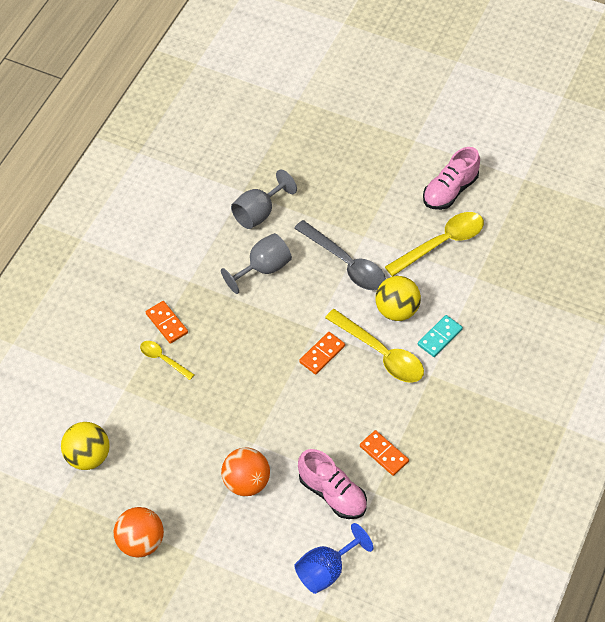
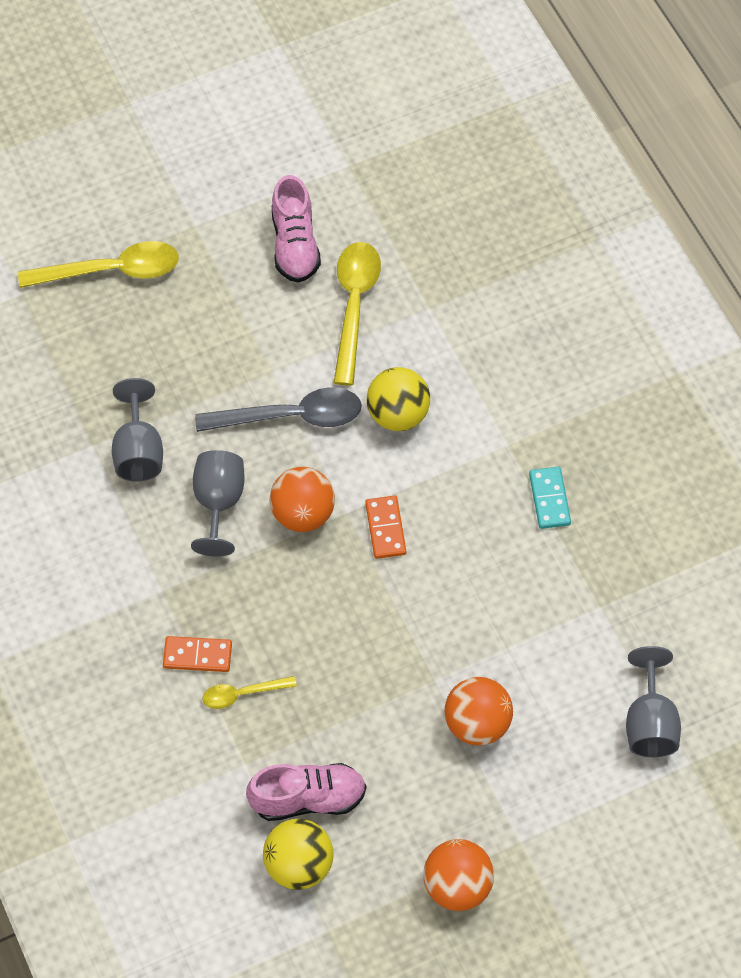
camera: 50 degrees left, 5 degrees up
(293, 310) = (303, 514): none -> orange ball
(326, 570) = (650, 722): blue goblet -> grey goblet
(332, 493) = (565, 648): pink shoe -> pink shoe (308, 798)
(381, 354) = (438, 471): yellow spoon -> yellow spoon (112, 271)
(384, 454) = (561, 563): orange domino -> none
(439, 337) = (469, 400): turquoise domino -> turquoise domino (549, 499)

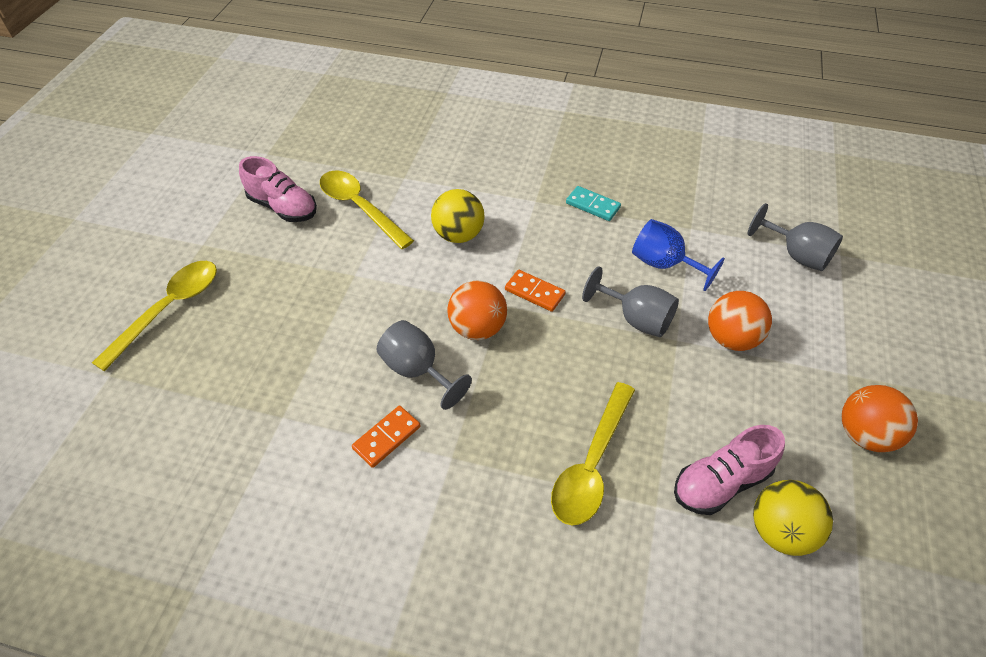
camera: 50 degrees left, 10 degrees down
(138, 451) = (322, 391): grey goblet -> grey goblet (636, 319)
(197, 655) = (531, 472): orange domino -> orange domino (387, 438)
(242, 694) = (591, 465): yellow spoon -> yellow spoon, size x1.86
(292, 416) = (398, 286): grey spoon -> none
(308, 798) = (721, 482): pink shoe -> pink shoe turned 150 degrees counterclockwise
(523, 613) = (664, 264): none -> blue goblet

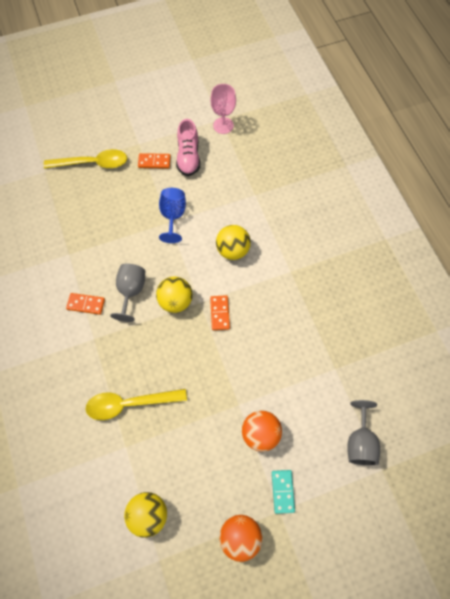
camera: 55 degrees right, 15 degrees up
(249, 243) = (154, 162): none -> orange domino
(278, 155) = (223, 125): none -> pink goblet
(359, 207) = (215, 190): yellow spoon -> none
(477, 328) = (175, 301): orange ball -> yellow ball
(592, 205) = (311, 304): turquoise domino -> turquoise domino (282, 491)
(636, 319) = (238, 375): grey goblet -> none
(664, 264) = (292, 369): blue goblet -> blue goblet (173, 216)
(721, 482) = (158, 472): pink shoe -> none

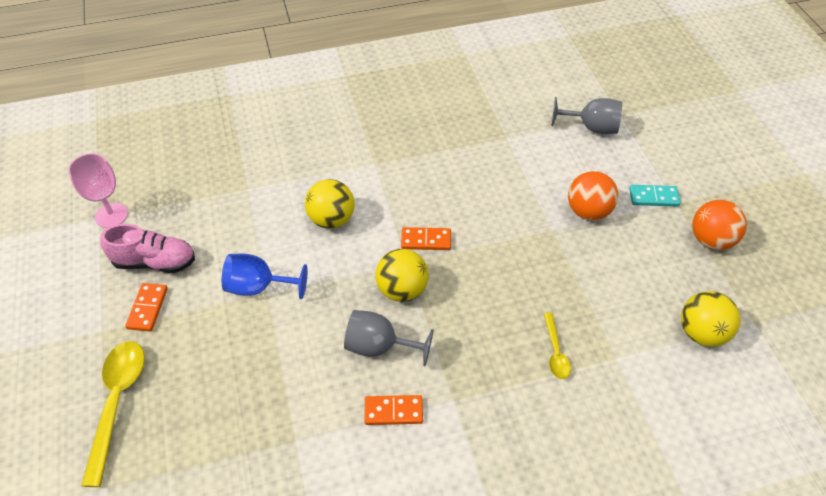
camera: 85 degrees left, 15 degrees down
(86, 304) = (393, 411): orange domino -> orange domino turned 75 degrees clockwise
(129, 404) = (555, 352): yellow spoon -> yellow spoon, size x0.54

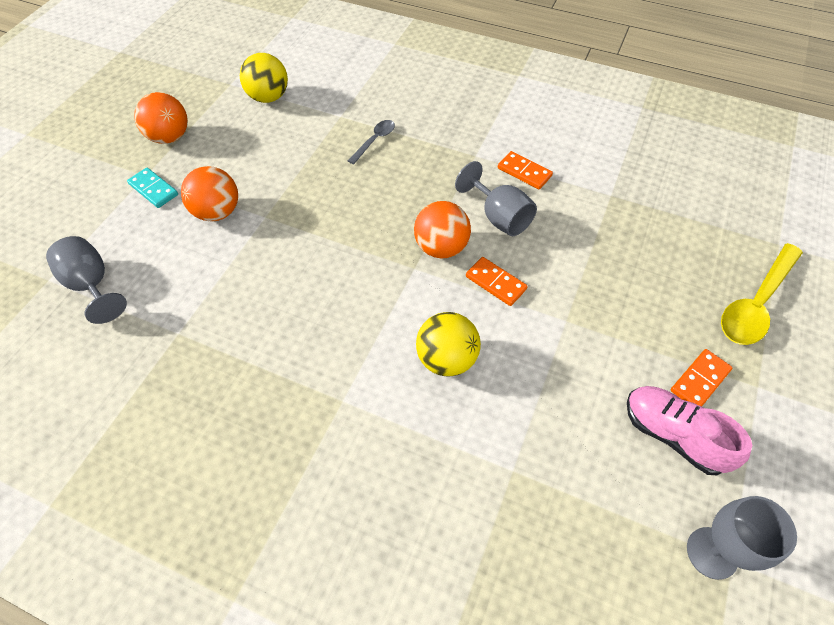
camera: 140 degrees left, 5 degrees up
(111, 215) = (712, 553): pink goblet -> grey goblet
(258, 287) = (571, 332): blue goblet -> none
(402, 290) = (441, 247): yellow ball -> orange ball
(426, 240) = (378, 277): orange domino -> orange domino (495, 283)
(555, 352) = (375, 140): yellow spoon -> grey spoon

